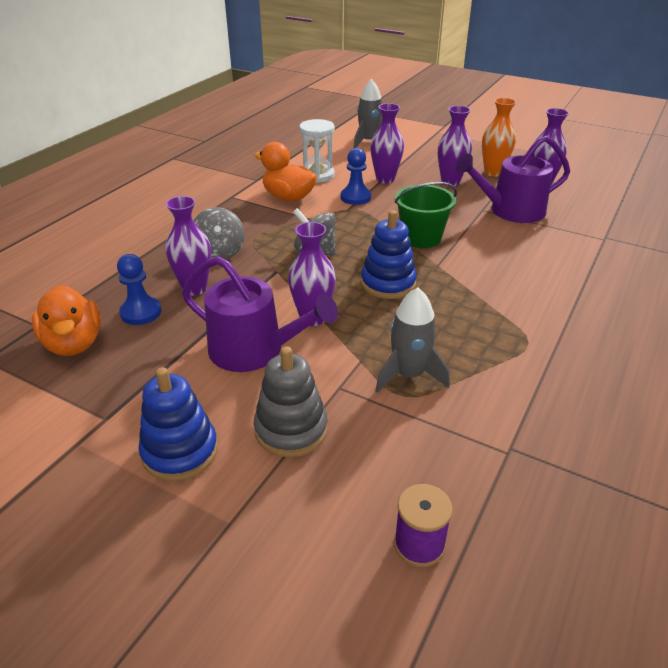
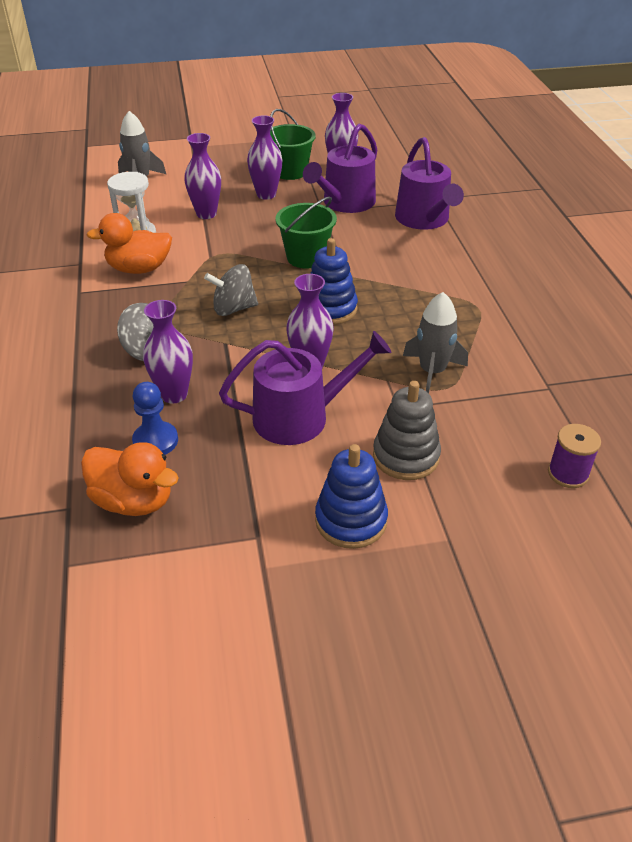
camera: 40 degrees left, 5 degrees up
(355, 197) = (203, 243): blue pawn -> none
(493, 172) = (290, 171): orange vase -> green bucket
(571, 250) = (424, 219): none -> purple watering can

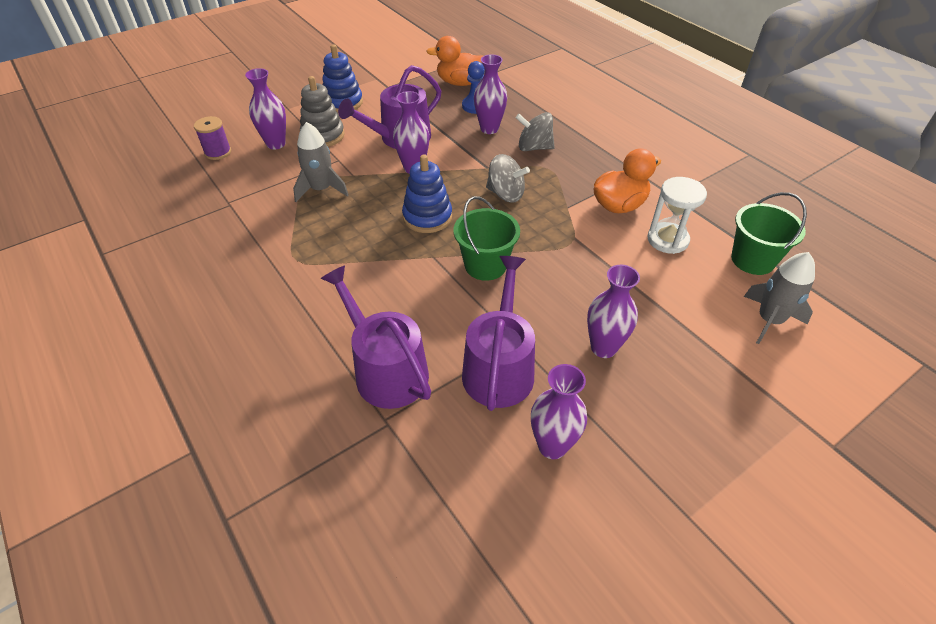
camera: 155 degrees right, 5 degrees up
(206, 214) = (635, 290): purple vase -> purple vase (276, 144)
(233, 308) = (505, 194): grey spinning top -> grey spinning top turned 60 degrees clockwise
(290, 171) = (615, 411): green bucket -> green bucket (752, 260)

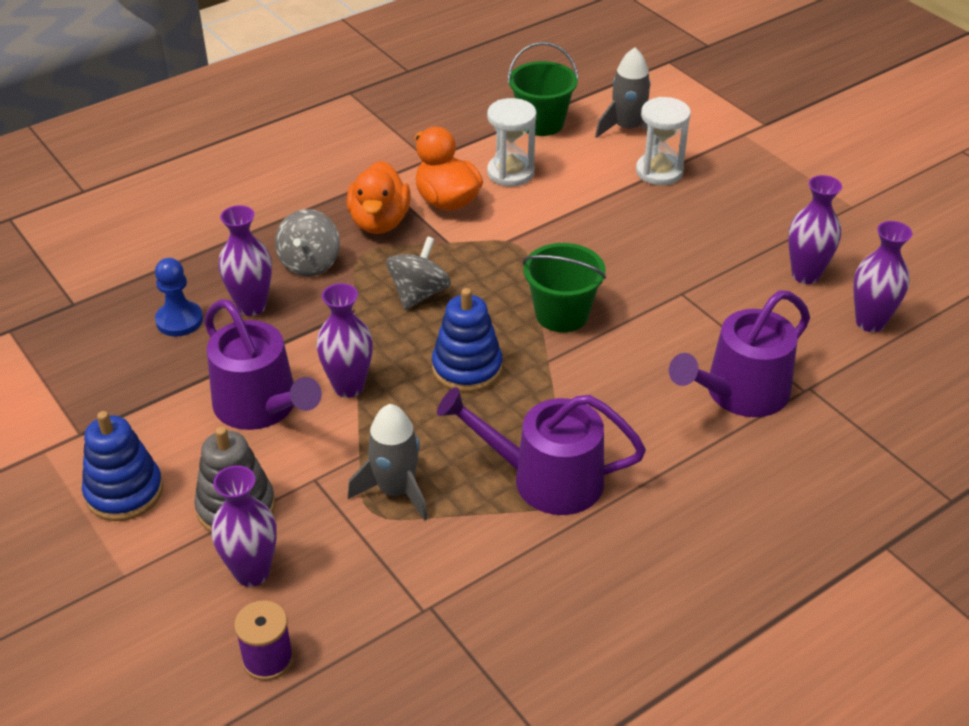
camera: 90 degrees left, 5 degrees down
(460, 83) = (96, 338): orange duck -> orange duck (379, 222)
(499, 367) = (719, 306): purple watering can -> purple watering can (546, 479)
(603, 348) = (680, 234): purple vase -> purple vase (870, 322)
(702, 340) = (659, 171): none -> white hourglass

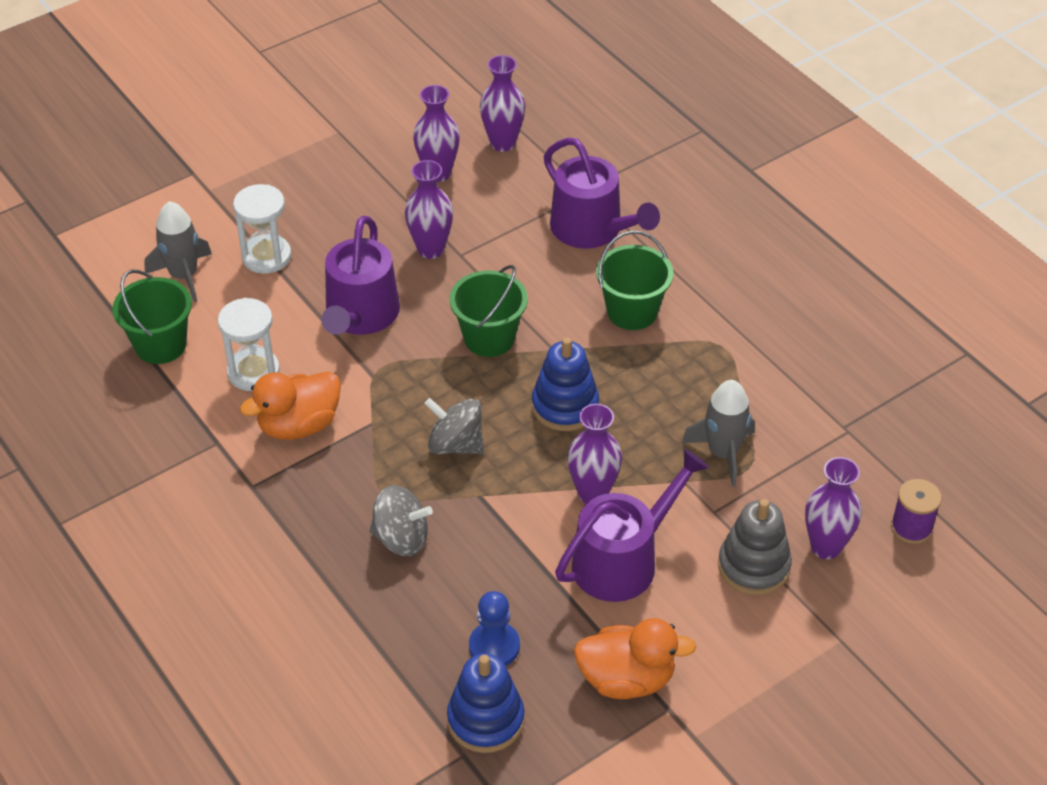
camera: 90 degrees left, 5 degrees up
(124, 492) = (743, 657): blue stacking toy -> blue stacking toy (485, 720)
(251, 306) = (472, 583): purple vase -> purple vase (430, 249)
(379, 222) = (332, 481): orange duck -> orange duck (626, 679)
(546, 479) = (700, 354): purple watering can -> purple watering can (360, 315)
(610, 423) = (632, 311): none -> green bucket

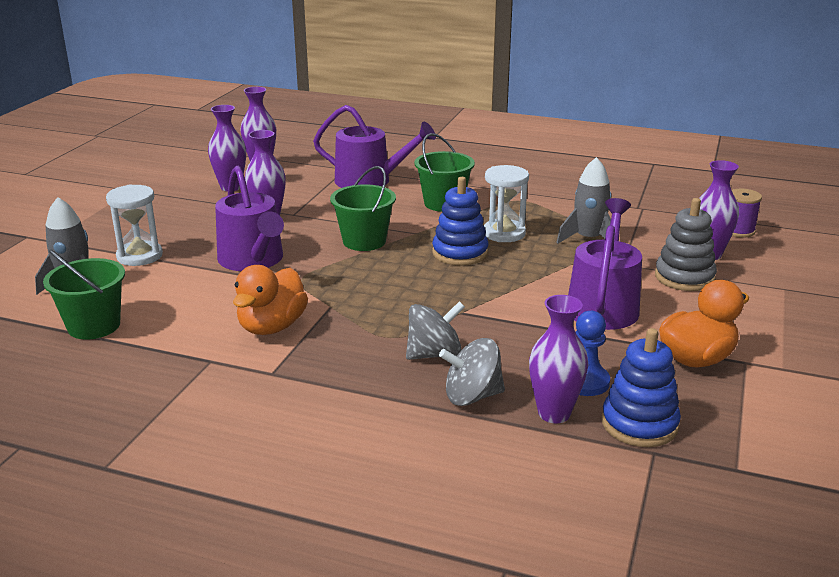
camera: 35 degrees left, 20 degrees down
(253, 372) = (198, 313): white hourglass -> white hourglass (504, 233)
(455, 444) = (409, 294): grey spinning top -> grey spinning top (472, 396)
(593, 493) = (537, 283): purple vase -> purple vase (554, 413)

